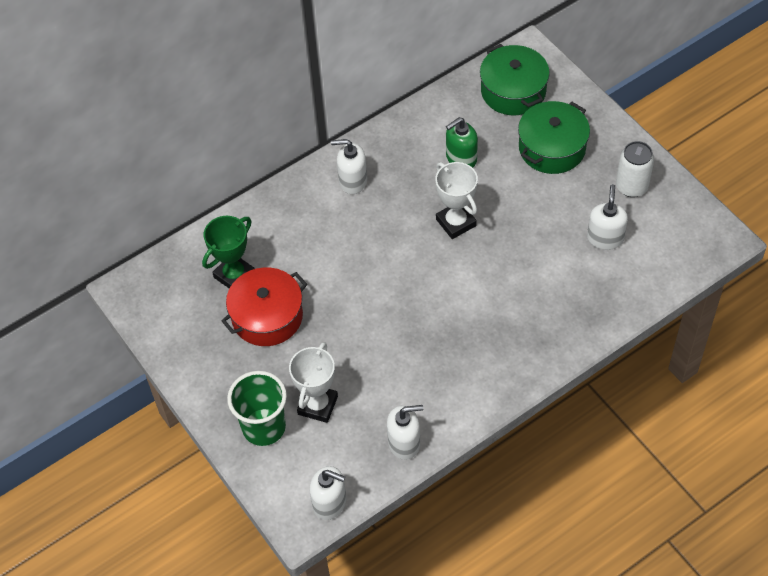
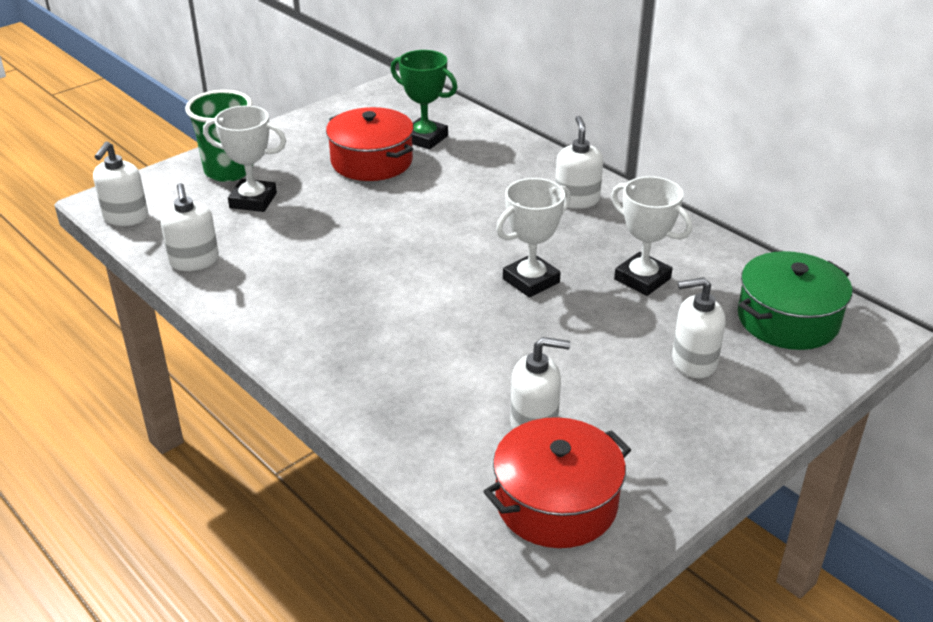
camera: 80 degrees right, 20 degrees down
(461, 158) = (642, 279): green soap dispenser -> white trophy
(552, 148) = (693, 362): green pot -> white soap dispenser
(631, 186) = (646, 452): white can -> none
(670, 235) = (556, 502): none -> red pot

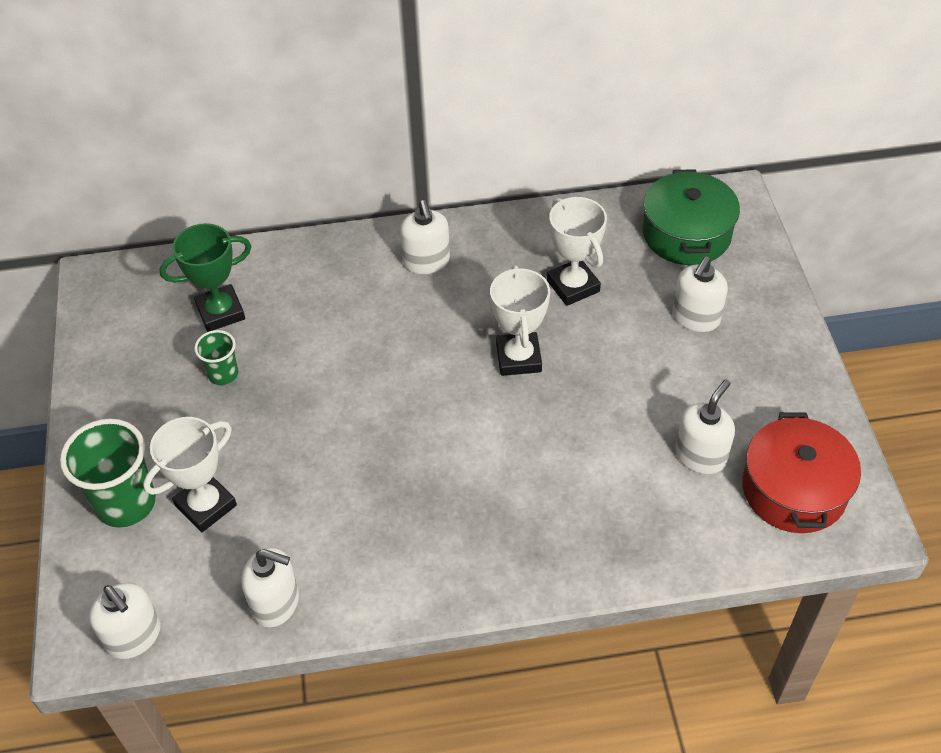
camera: 55 degrees left, 15 degrees up
(371, 161) = (223, 374): red pot -> green cup
(576, 200) = (426, 261): white soap dispenser -> white soap dispenser turned 135 degrees counterclockwise
(642, 279) = (573, 286): white trophy -> white trophy turned 75 degrees clockwise

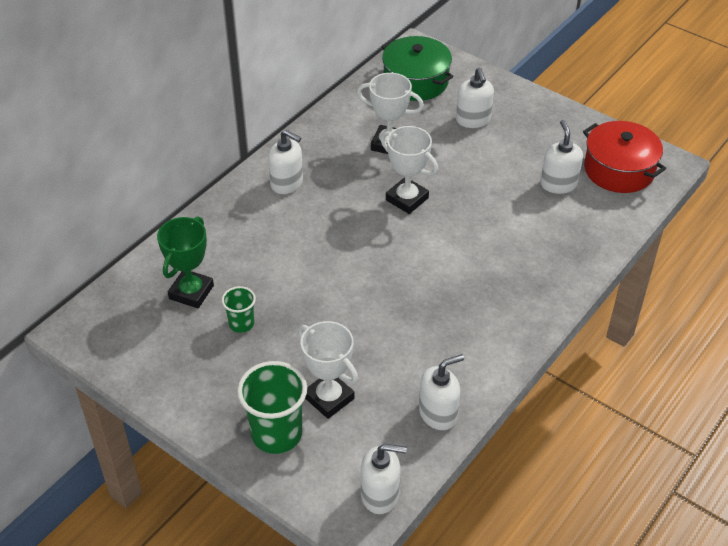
camera: 45 degrees left, 5 degrees down
(206, 506) = (329, 398): white trophy -> white trophy turned 45 degrees counterclockwise

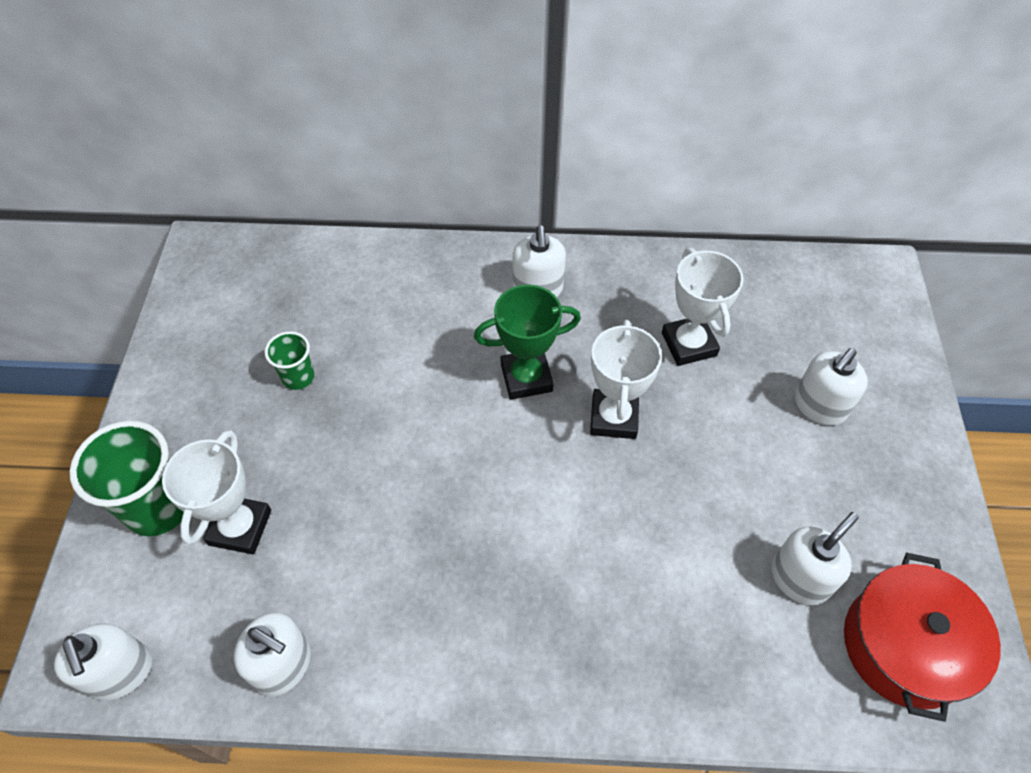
camera: 55 degrees right, 10 degrees up
(191, 292) = (313, 307): green trophy -> green trophy (526, 377)
(416, 81) = (824, 306): green pot -> none

